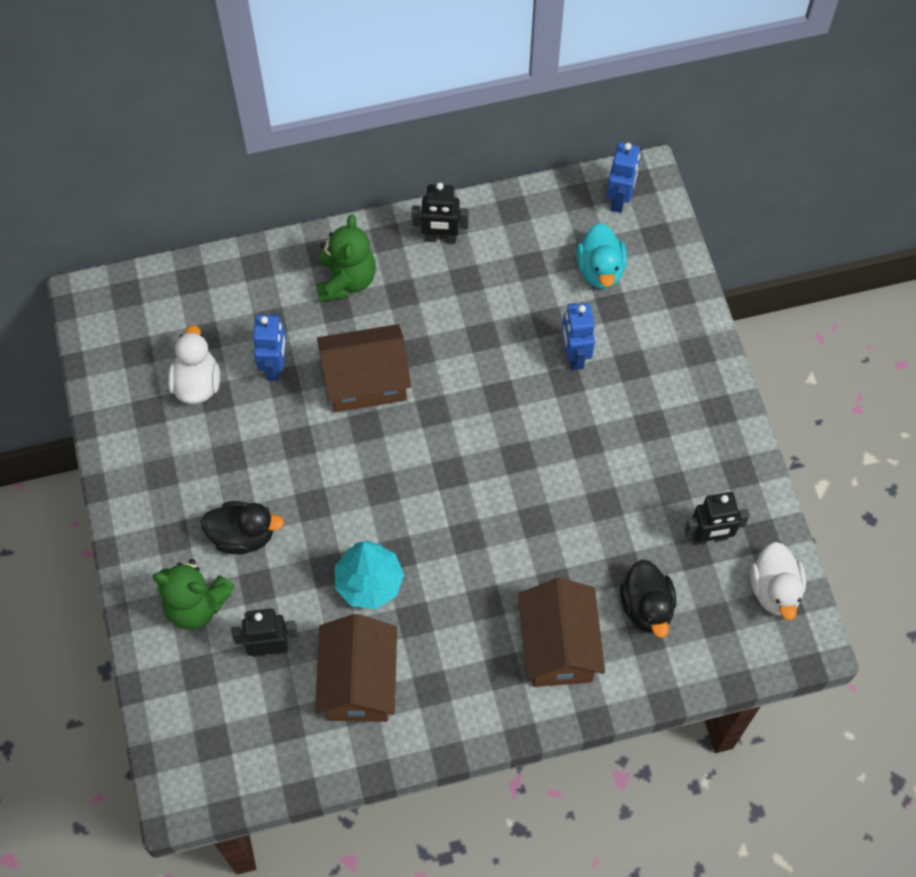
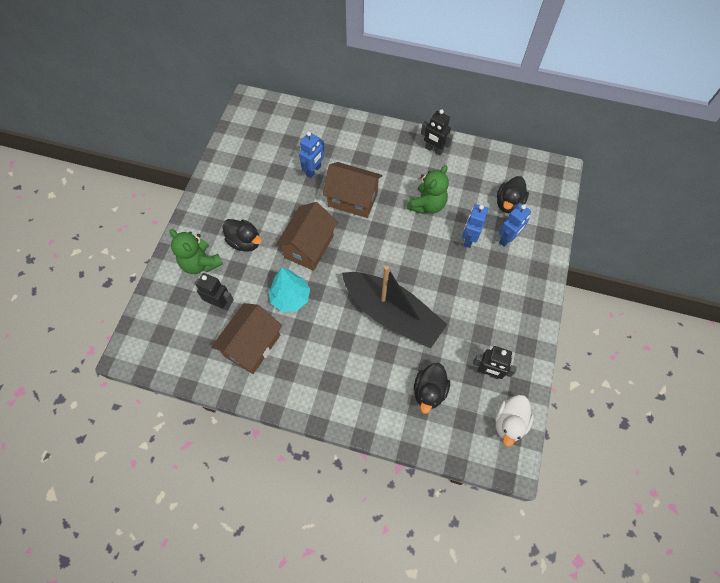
camera: 30 degrees right, 0 degrees up
(197, 383) = (272, 161): white duck -> none
(346, 280) = (374, 148): green teddy bear -> green teddy bear (427, 205)
(531, 526) = (392, 314): none -> black boat
(558, 646) = (367, 385): brown house -> brown house (309, 247)
(600, 270) = (508, 203): turquoise duck -> black duck
(619, 199) = (539, 174): blue robot -> blue robot (507, 239)

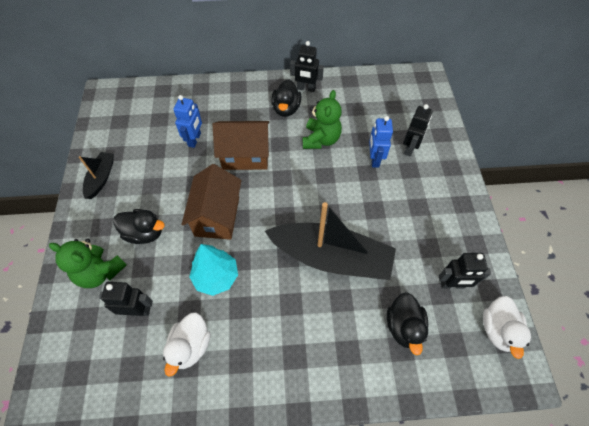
camera: 20 degrees left, 5 degrees down
(224, 182) = (101, 178): none -> black boat
(252, 345) = (191, 346): brown house -> white duck
(507, 239) = (410, 148): blue robot -> black robot
(508, 203) = (396, 116): black duck -> black duck (286, 109)

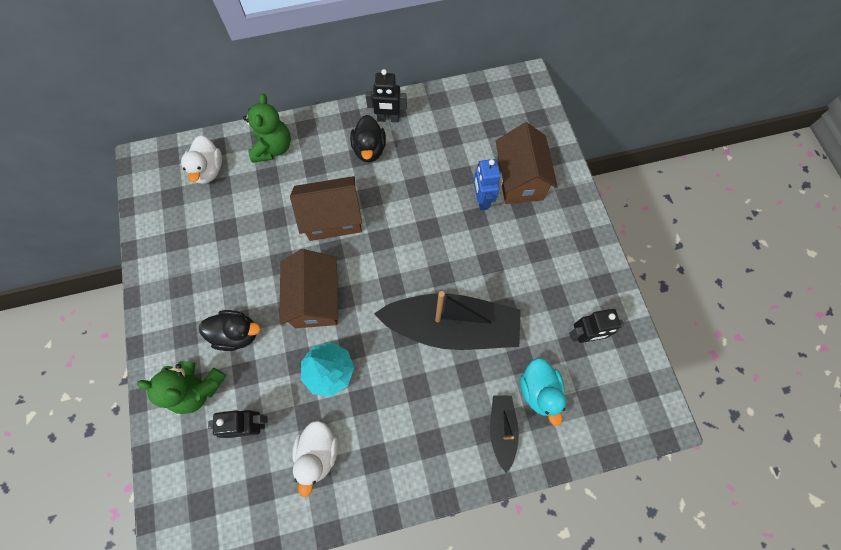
camera: 10 degrees left, 10 degrees up
(101, 178) = (169, 274): black boat -> black boat (502, 430)
(194, 140) = (269, 207): blue robot -> none
(321, 139) = (417, 184): green teddy bear -> green teddy bear (273, 148)
(403, 326) = (539, 391): black duck -> turquoise duck
(410, 148) = (519, 180): black robot -> brown house
(498, 330) = (635, 377): white duck -> white duck (208, 170)

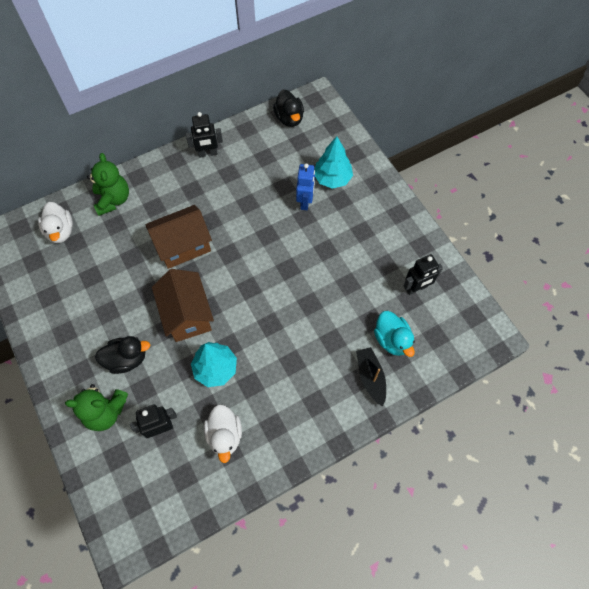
camera: 15 degrees left, 5 degrees down
(369, 149) = (198, 182): black duck -> black duck (289, 118)
(451, 327) = (308, 308): black boat -> none
(481, 200) = (305, 202): blue robot -> blue robot turned 150 degrees counterclockwise
(519, 180) = (332, 178): brown house -> turquoise tree

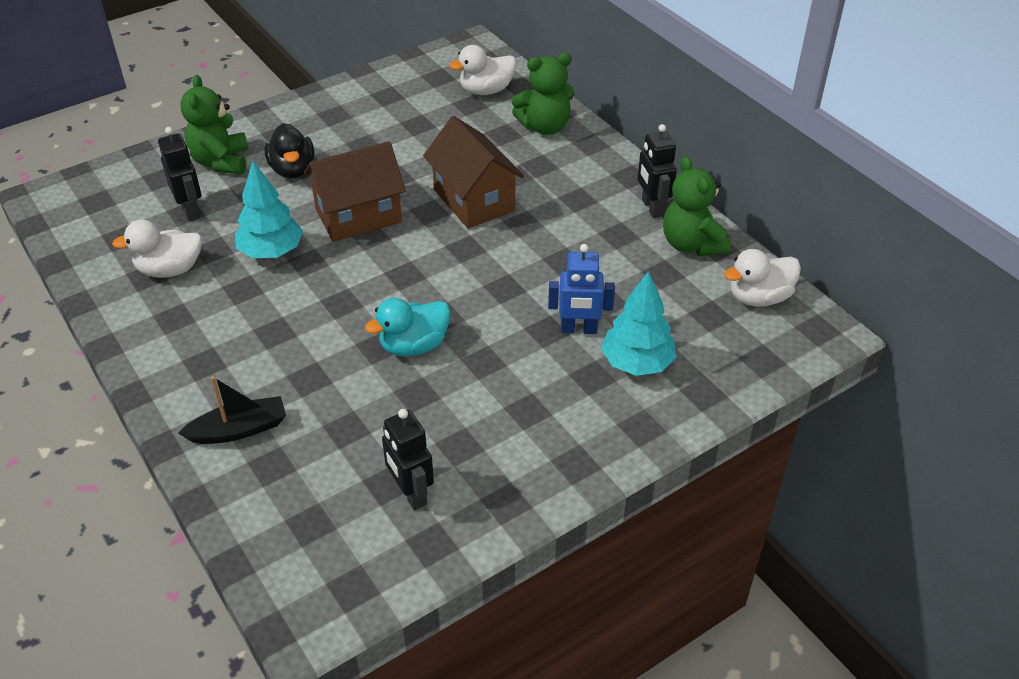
camera: 85 degrees right, 20 degrees down
(243, 140) = (691, 244): none -> green teddy bear
(289, 118) = (759, 297): black duck -> white duck
(392, 340) = (306, 458): turquoise duck -> turquoise duck (414, 345)

